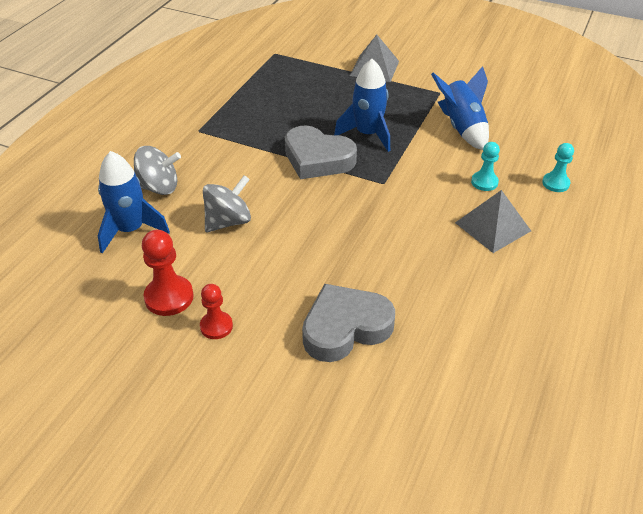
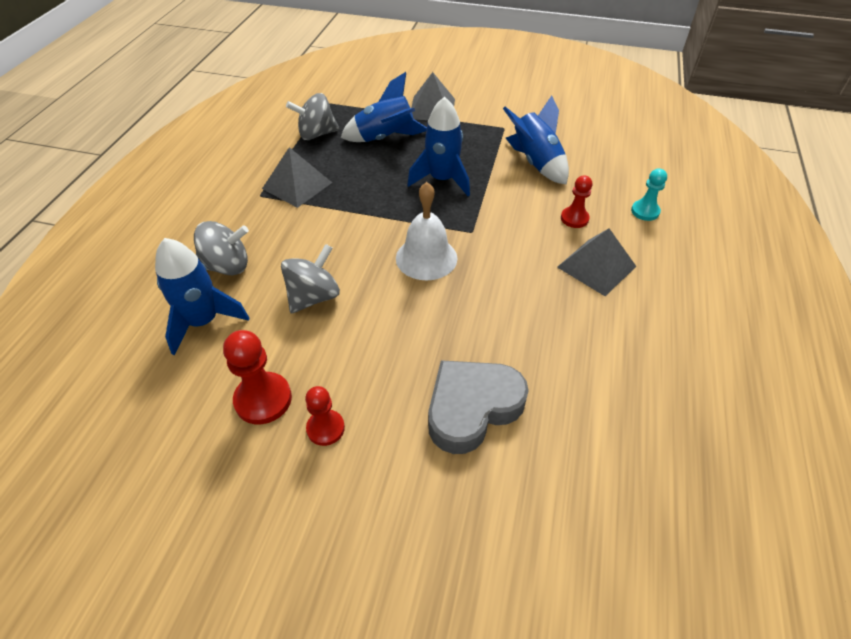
camera: 10 degrees left, 5 degrees up
(233, 125) = (297, 185): none -> grey pyramid
(260, 82) = (316, 134): none -> grey spinning top
(317, 159) = (396, 213): grey heart -> none
(323, 91) = (385, 138): none -> blue rocket
(336, 201) = (426, 258): none -> white bell
(484, 182) = (574, 218): turquoise pawn -> red pawn

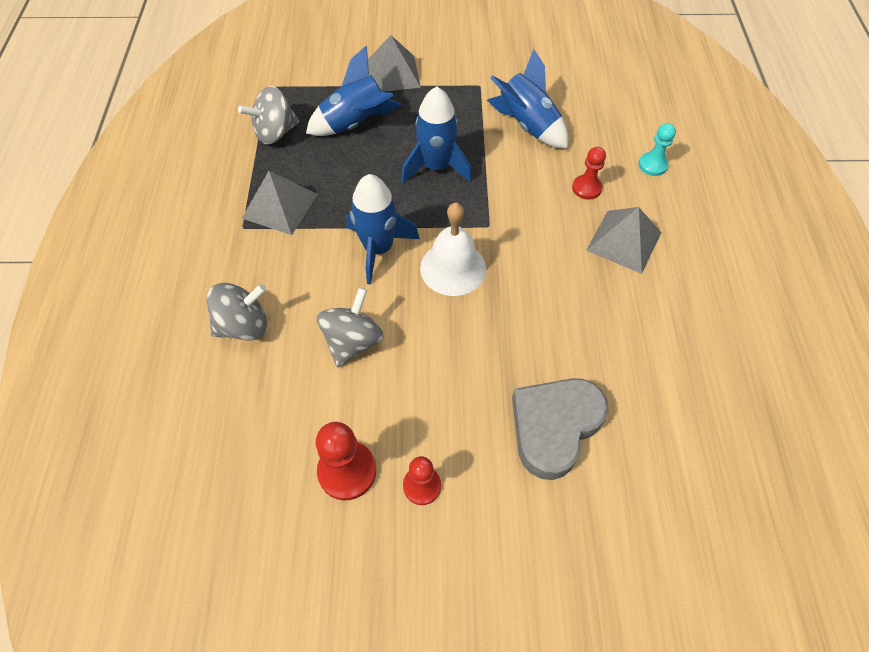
camera: 15 degrees left, 10 degrees up
(203, 322) = (246, 398): blue rocket -> blue rocket (378, 249)

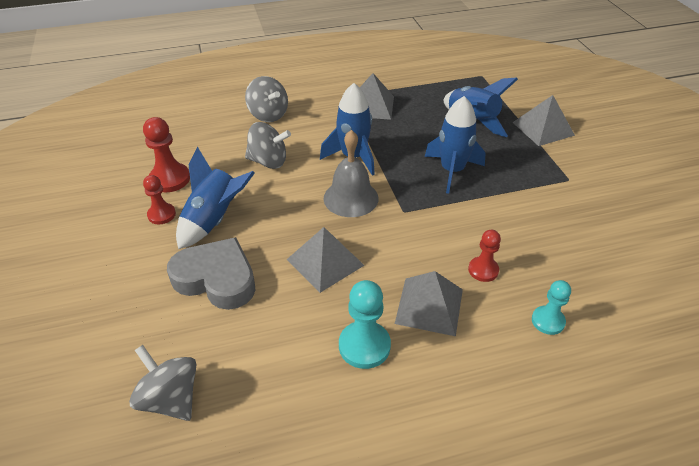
camera: 75 degrees right, 15 degrees down
(275, 133) = (438, 89): grey spinning top -> grey spinning top (170, 398)
(453, 268) = (351, 198): white bell -> grey bell
(527, 125) = (539, 218): blue rocket -> blue rocket (214, 220)
(550, 314) = (325, 262): none -> grey pyramid
(665, 304) = (364, 346): none -> turquoise pawn

